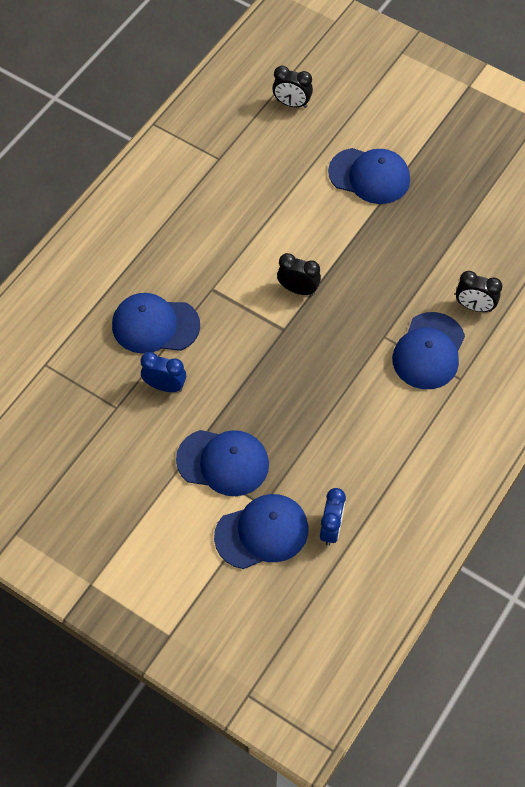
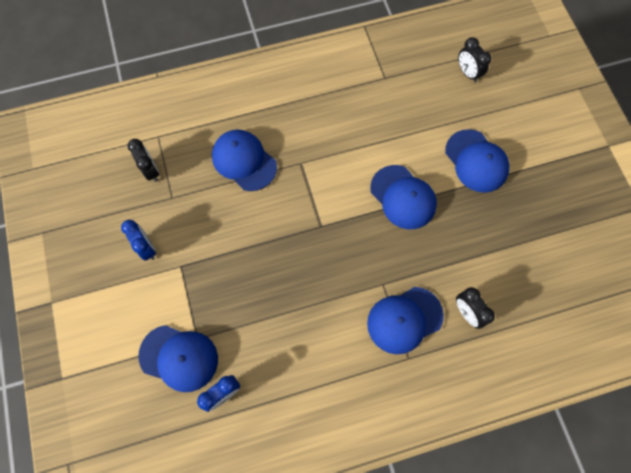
camera: 40 degrees right, 10 degrees up
(165, 386) = (213, 206): blue clock -> blue clock (147, 248)
(223, 462) = (200, 287): blue cap -> blue cap (403, 197)
(298, 289) = (355, 206): black clock -> black clock (151, 171)

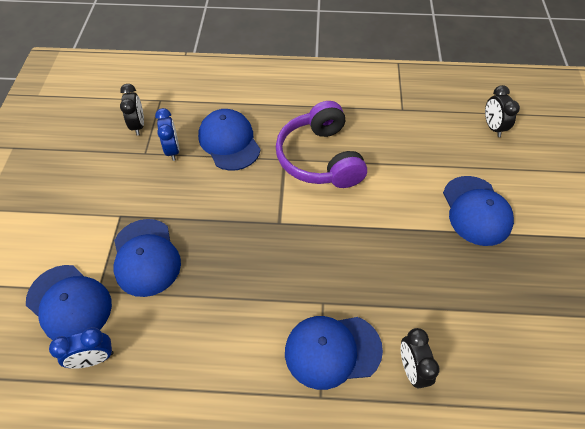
camera: 20 degrees right, 15 degrees down
(147, 248) = (97, 189): blue clock -> blue clock (172, 150)
(331, 152) = (320, 158): none -> purple headphones
(403, 197) = (380, 221): blue cap -> blue cap (146, 257)

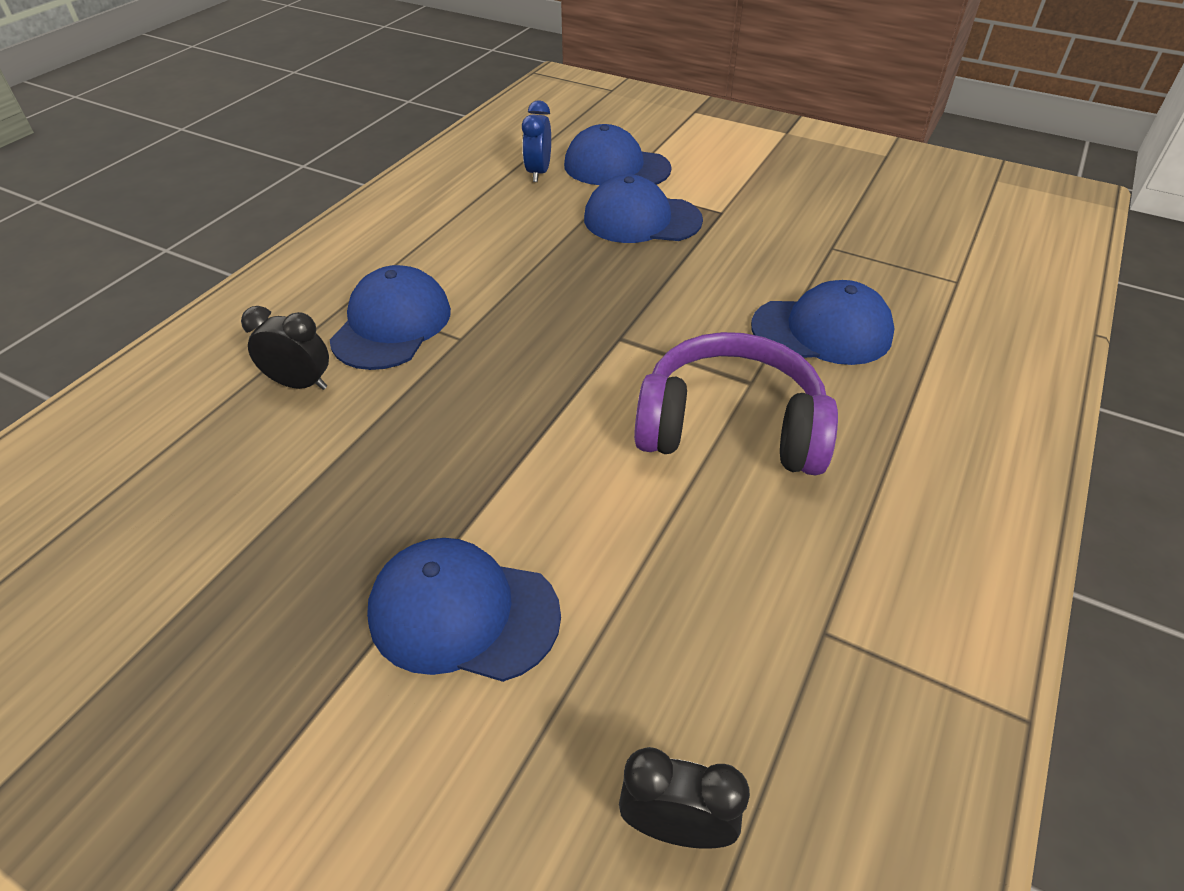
camera: 115 degrees right, 10 degrees down
(69, 303) = (616, 167): blue cap -> blue cap turned 45 degrees clockwise
(138, 125) = (897, 251): black clock -> none
(172, 150) = (826, 272): blue clock -> none

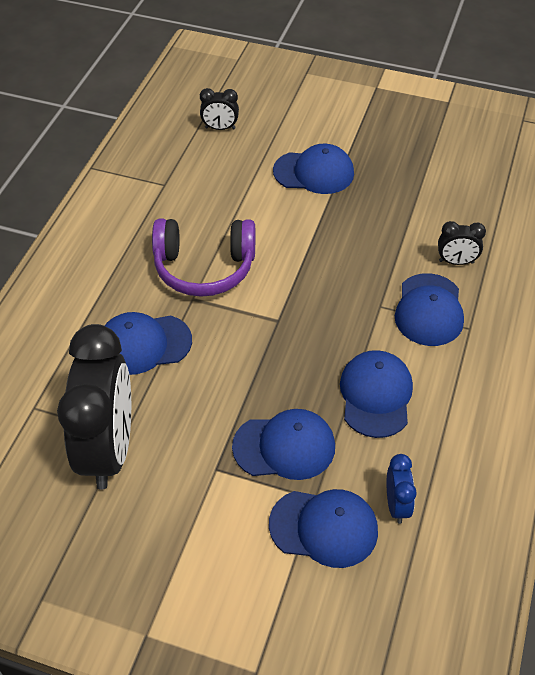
camera: 170 degrees right, 5 degrees up
(518, 248) = (376, 395): none -> blue cap
(848, 237) = (108, 449): none -> black clock

